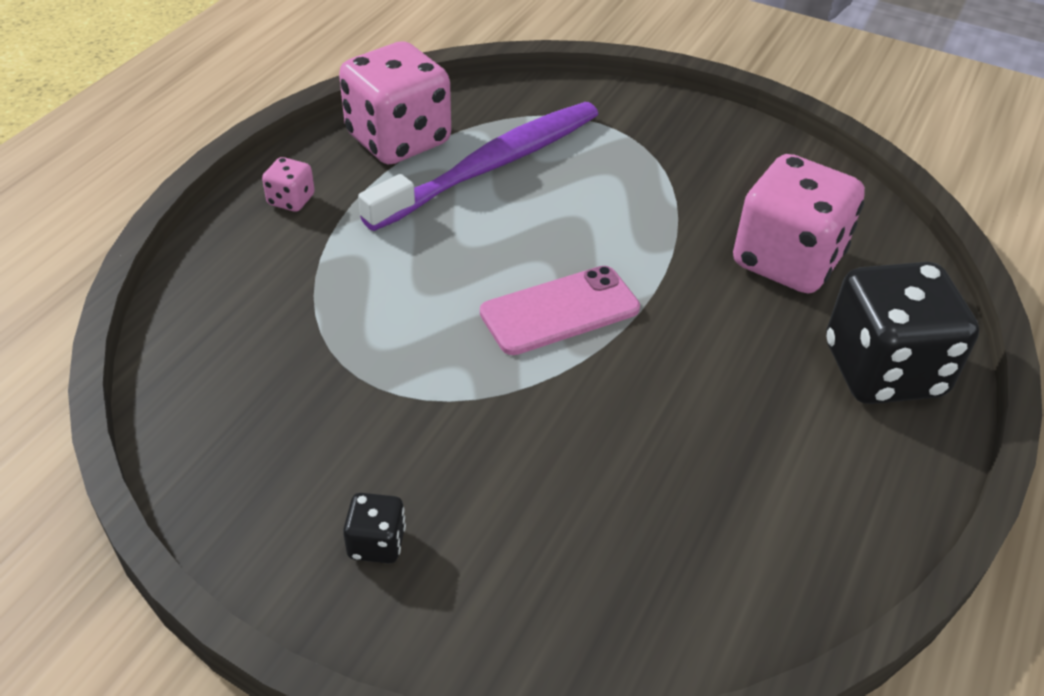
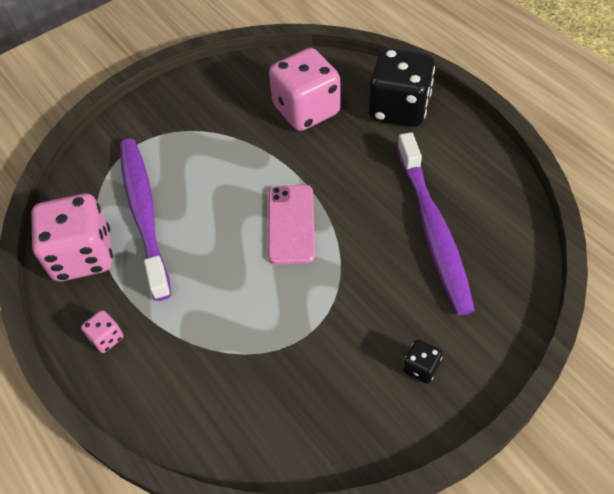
camera: 60 degrees left, 10 degrees up
(654, 488) = (433, 230): none -> purple toothbrush

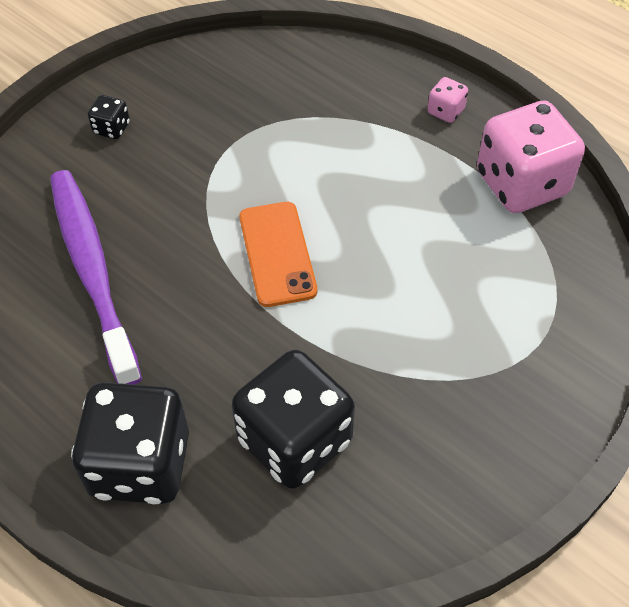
camera: 165 degrees right, 0 degrees up
(144, 213) = (474, 243): purple toothbrush -> none
(291, 224) = (277, 254): pink phone -> orange phone
(306, 110) = (294, 440): pink dice -> black dice

